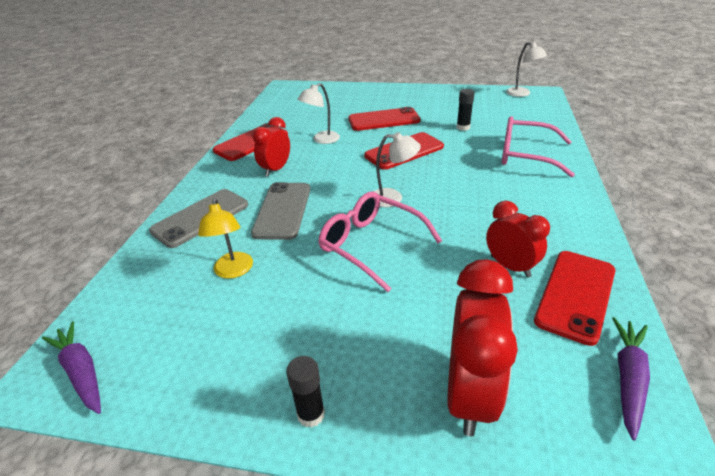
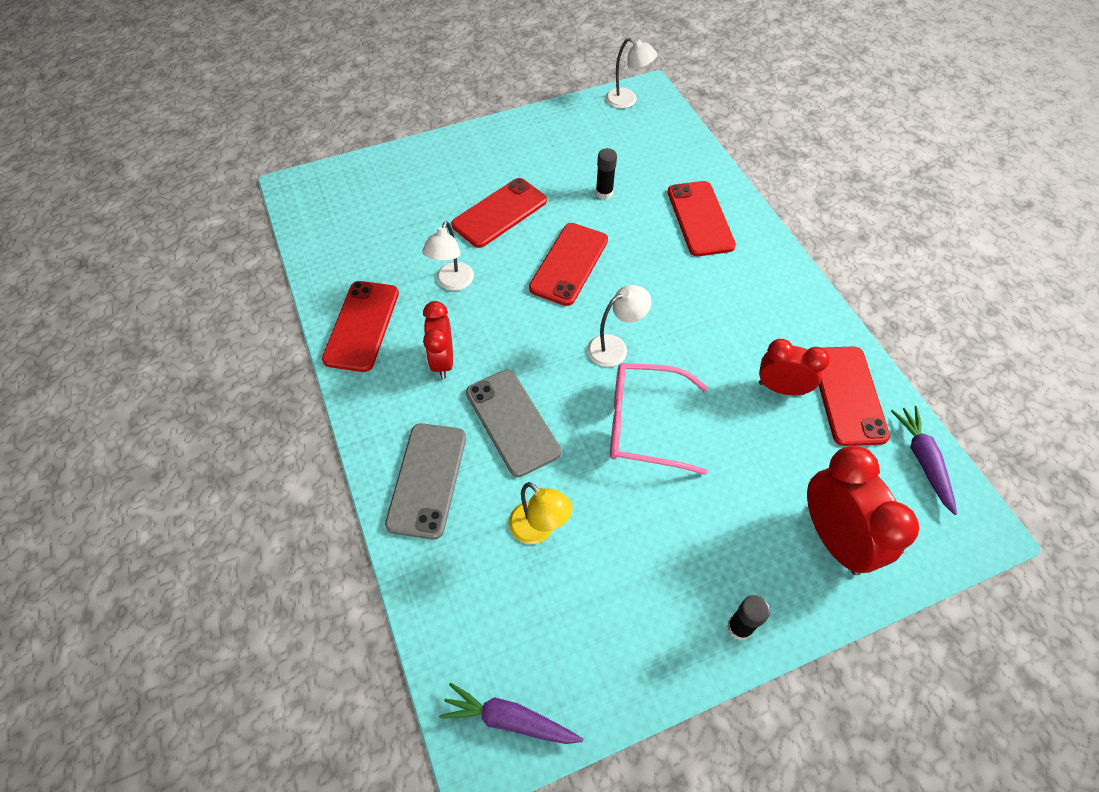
camera: 35 degrees left, 20 degrees up
(525, 155) = (700, 218): pink glasses -> red phone

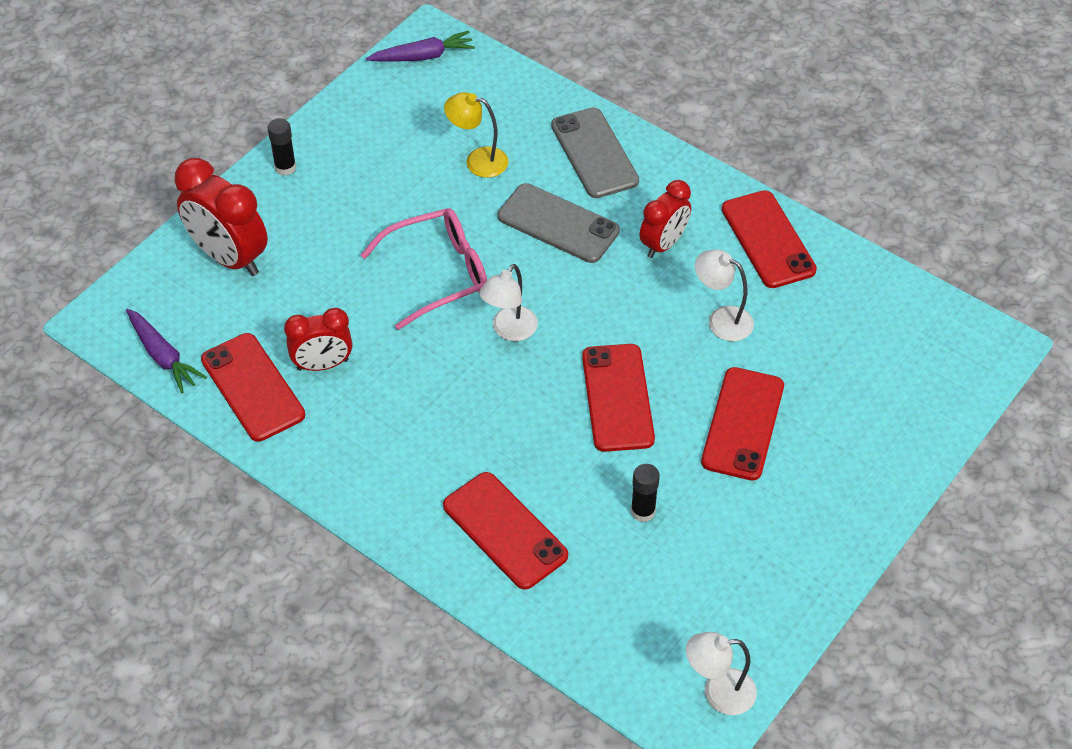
camera: 150 degrees right, 5 degrees down
(442, 361) = (663, 244): red clock -> red clock turned 75 degrees clockwise
(452, 283) = (721, 320): white lamp -> white lamp turned 45 degrees counterclockwise

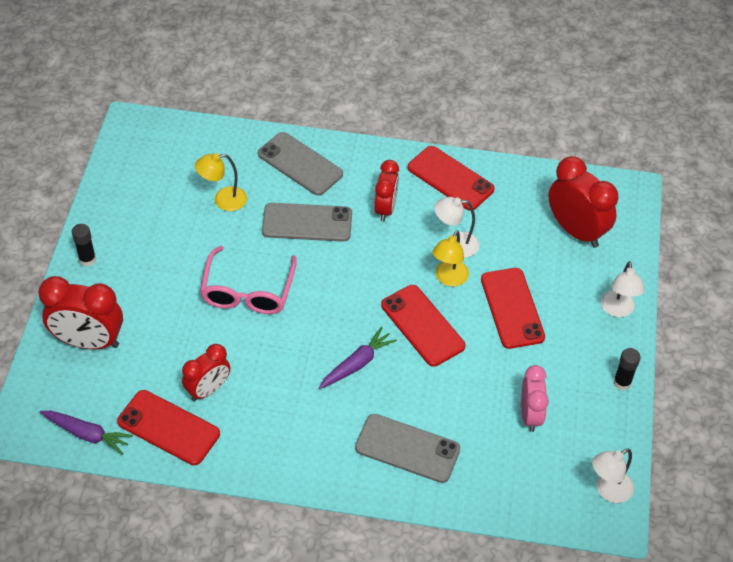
camera: 30 degrees left, 0 degrees up
(423, 56) = (135, 140): purple carrot -> purple carrot (357, 364)
(438, 274) = (248, 291): pink glasses -> pink glasses turned 150 degrees clockwise
(505, 530) = (407, 448): red phone -> grey phone
(509, 331) = (322, 310): white lamp -> white lamp (617, 310)
(643, 511) = (487, 394): black glue stick -> black glue stick (622, 382)
(680, 559) = (530, 415): none -> pink clock
(686, 357) = (448, 279): none -> yellow lamp
(889, 365) = (576, 231): none -> red clock

